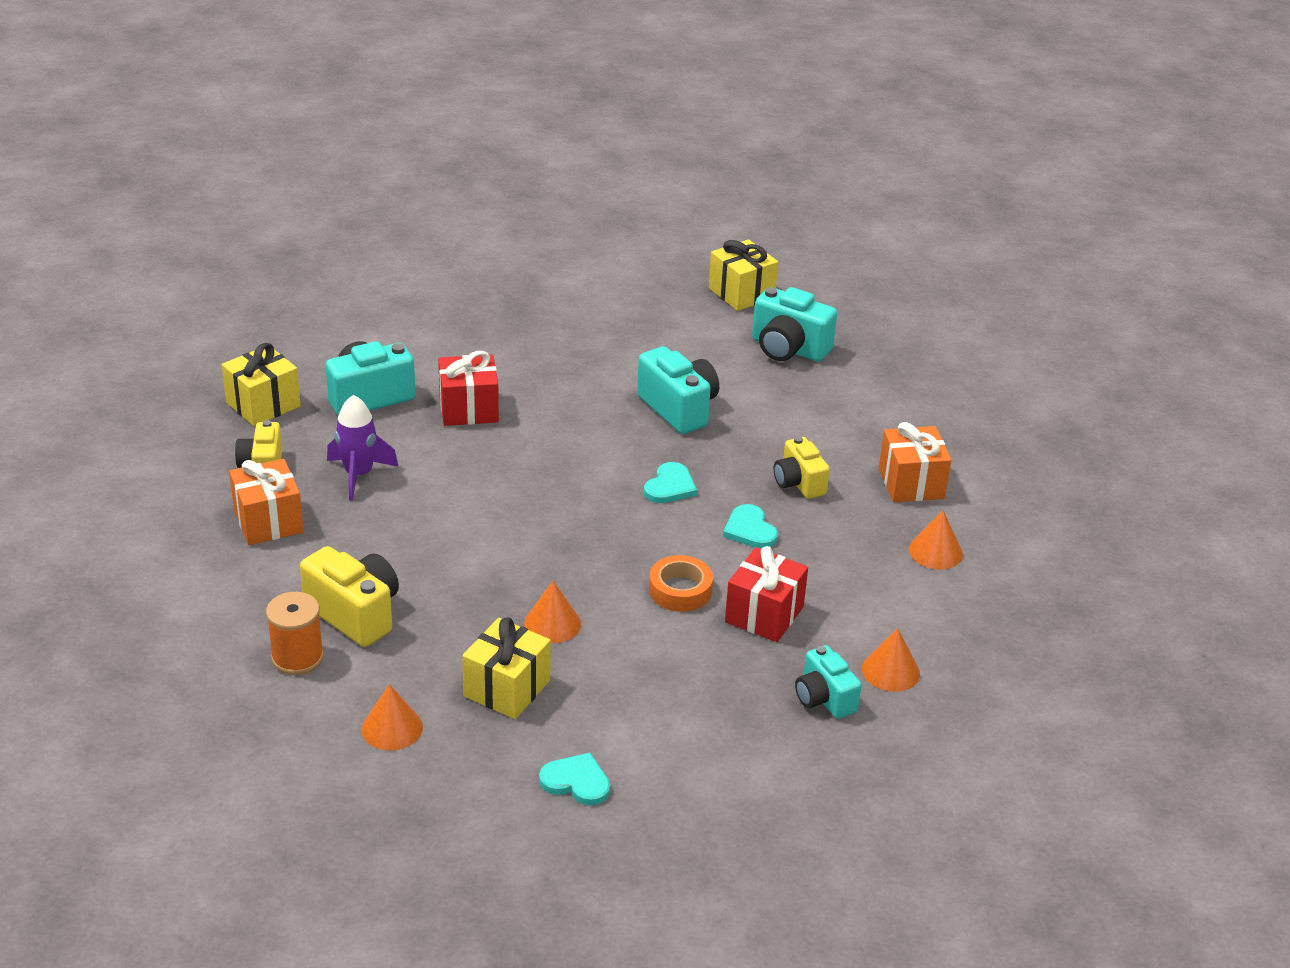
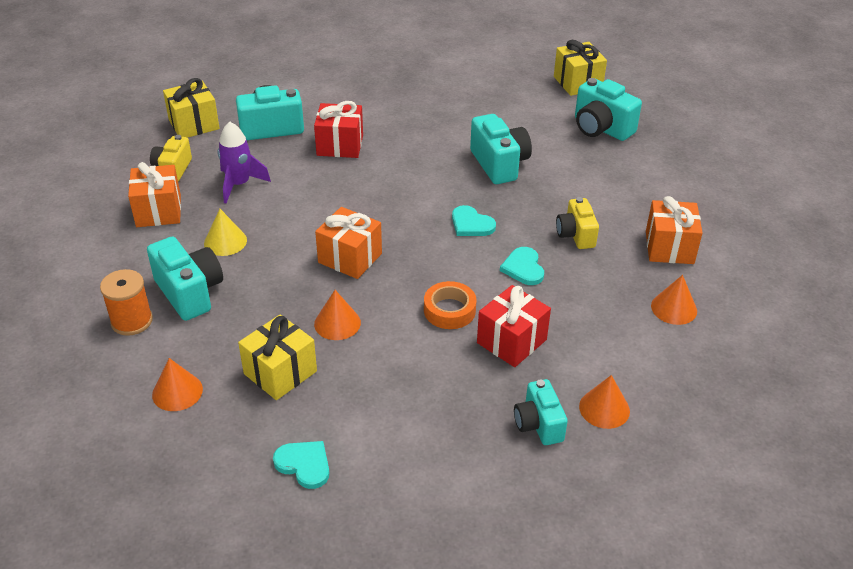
camera: 15 degrees right, 5 degrees up
(355, 614) = (190, 293): yellow camera -> turquoise camera
(372, 547) = (225, 241): none -> yellow cone
(537, 546) = (350, 258): none -> orange gift
(670, 486) = (471, 224): turquoise heart -> turquoise heart turned 90 degrees clockwise

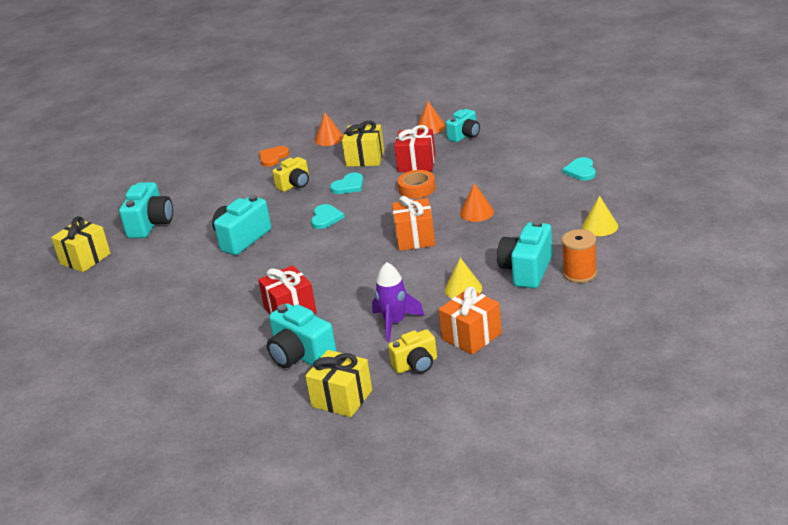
camera: 120 degrees left, 10 degrees down
(177, 392) = (600, 226): orange cone -> yellow cone
(280, 372) = (538, 207): yellow gift -> yellow gift (365, 158)
(669, 247) = (273, 157): orange gift -> orange heart

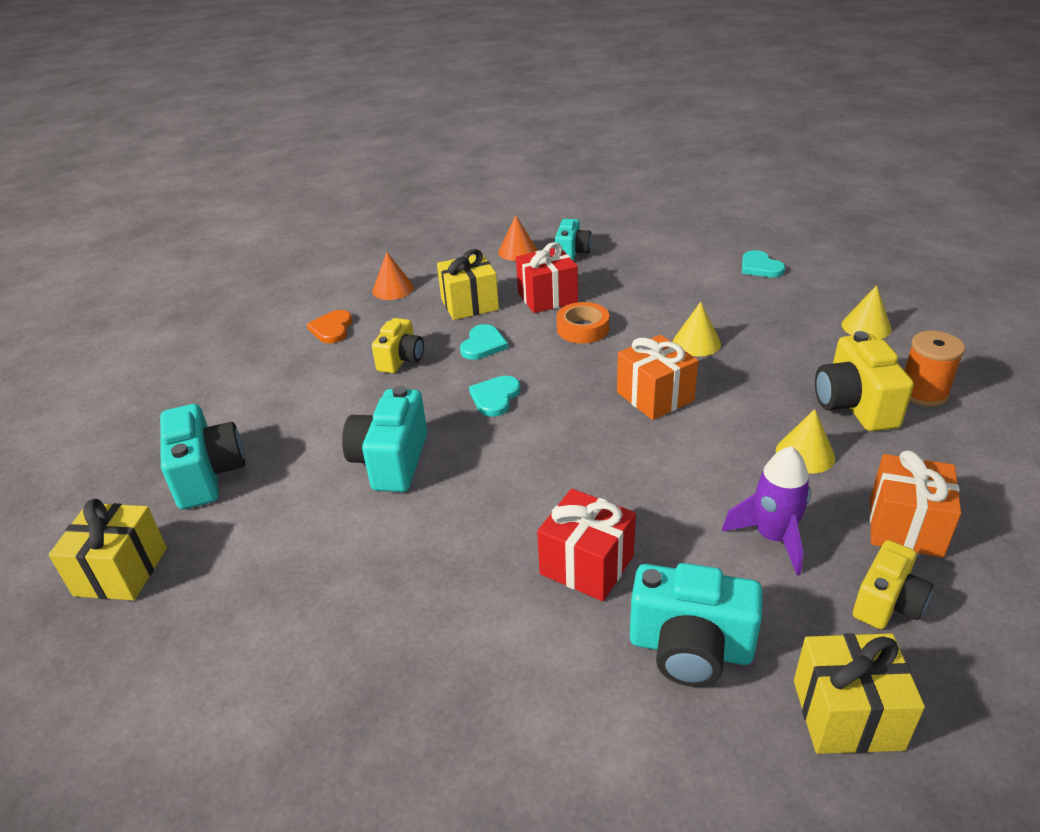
camera: 30 degrees left, 5 degrees up
(326, 218) = (495, 397): turquoise heart -> turquoise heart turned 135 degrees counterclockwise
(476, 212) = (696, 343): orange cone -> yellow cone
(527, 270) = (854, 405): turquoise camera -> yellow camera

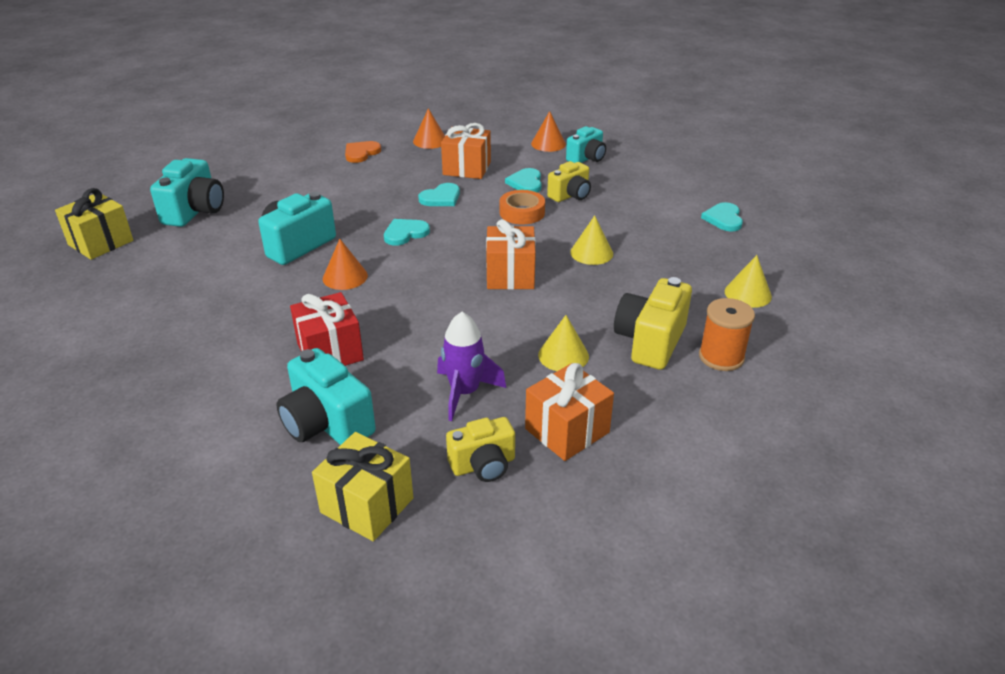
camera: 30 degrees right, 0 degrees up
(401, 360) = (378, 188): yellow camera -> yellow camera (570, 195)
(469, 304) = (467, 168): yellow gift -> orange gift
(493, 473) = (345, 277): none -> orange cone
(547, 298) = (526, 183): red gift -> turquoise heart

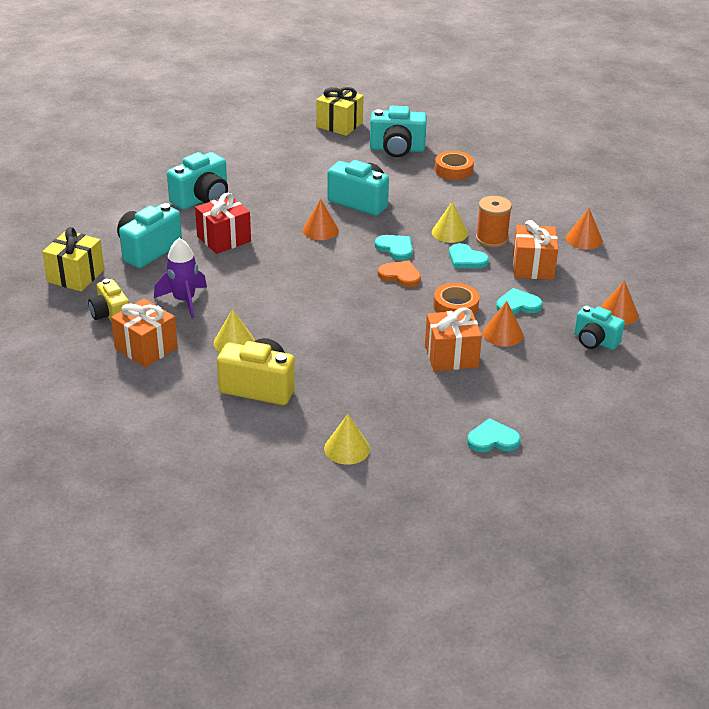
camera: 80 degrees right, 0 degrees up
(214, 366) = (202, 199): none -> turquoise camera
(266, 184) = (453, 170): none -> orange tape
(361, 153) = (536, 205): orange heart -> orange heart (400, 275)
(510, 275) = (343, 308): orange gift -> orange gift (451, 356)
(570, 195) = (503, 334): yellow camera -> orange cone
(591, 253) = (394, 351): yellow cone -> yellow cone (449, 232)
(721, 357) = (243, 427): orange spool -> orange spool (491, 239)

